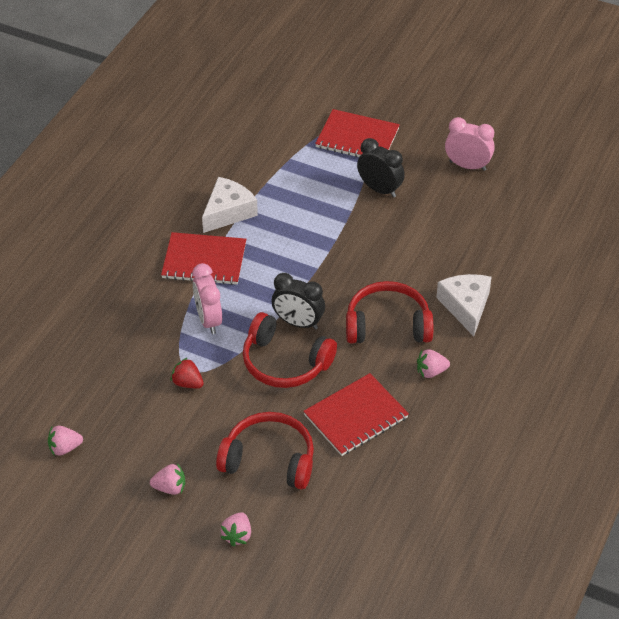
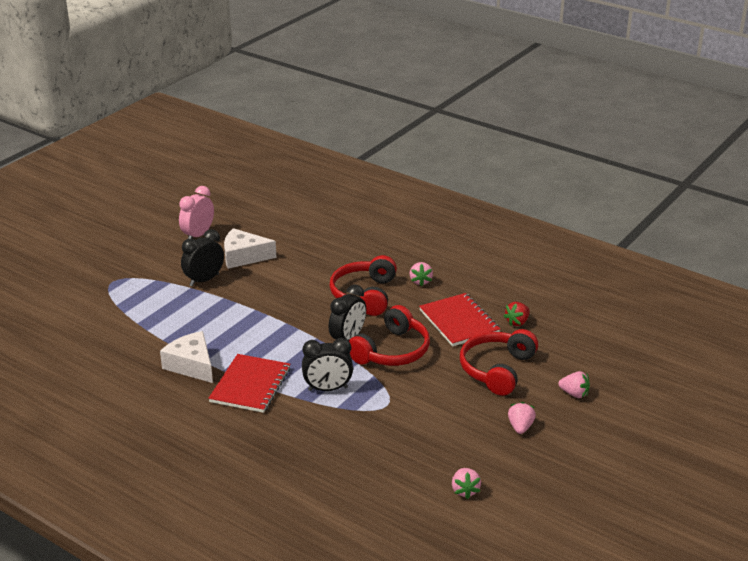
camera: 80 degrees left, 15 degrees down
(187, 383) = (401, 407): red strawberry -> red strawberry (517, 322)
(208, 320) = (328, 389): pink clock -> black clock
(357, 138) = (132, 284): red notebook -> none
(466, 306) = (356, 257): white cheese -> white cheese (243, 256)

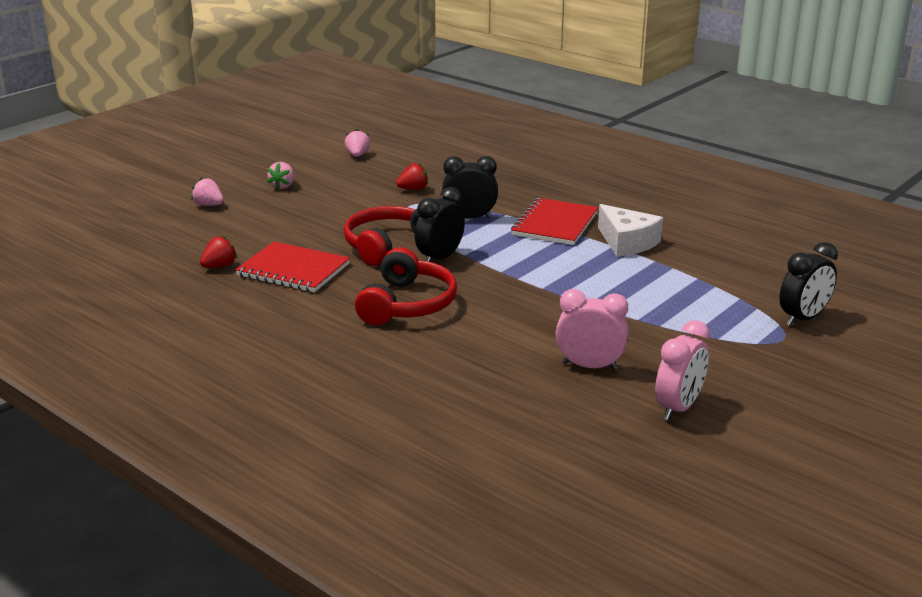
camera: 175 degrees left, 5 degrees down
(204, 280) = (643, 334): black clock -> black clock (803, 318)
(243, 256) = (589, 366): white cheese -> pink clock
(388, 429) = (413, 189): none -> red strawberry
(420, 281) = (321, 318): pink strawberry -> none
(459, 321) = (293, 270): red notebook -> red notebook turned 45 degrees counterclockwise
(497, 369) = (276, 225): red headphones -> none

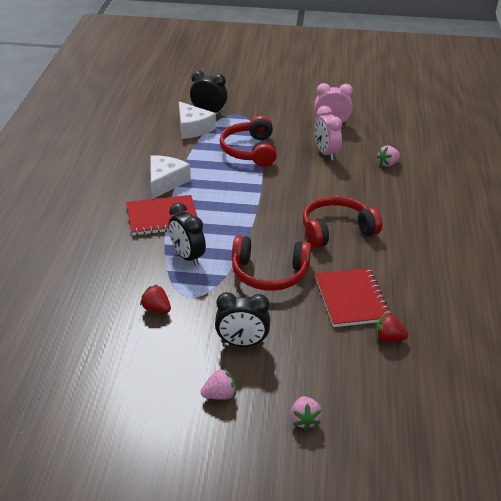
camera: 125 degrees left, 10 degrees up
(357, 155) = (101, 386): pink strawberry -> pink strawberry (388, 164)
(440, 258) = (264, 243): black clock -> black clock (242, 343)
(653, 313) = (250, 151): none -> red headphones
(758, 293) = (193, 128): none -> white cheese

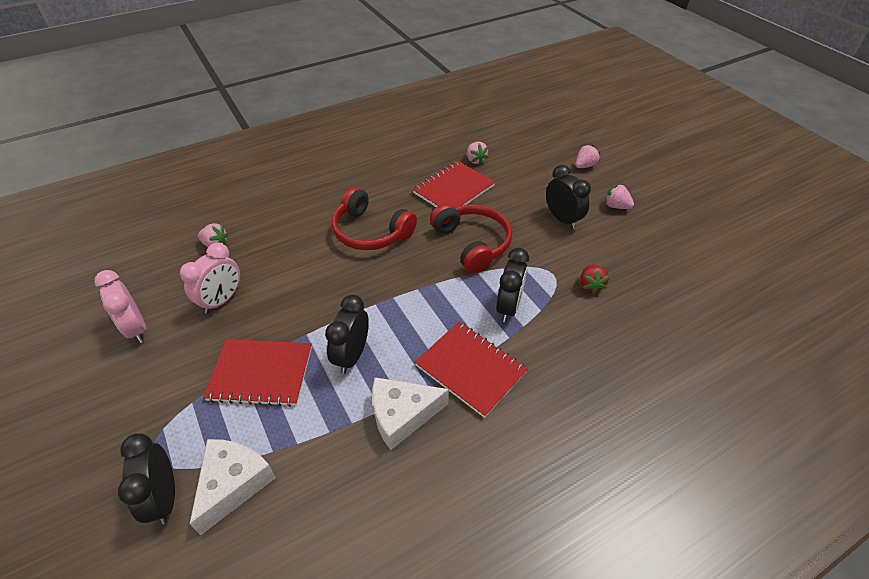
camera: 125 degrees left, 10 degrees up
(226, 181) = (352, 355): none -> black clock
(250, 151) = (261, 373): red headphones -> red notebook
(388, 338) = (475, 160): red strawberry -> pink strawberry

